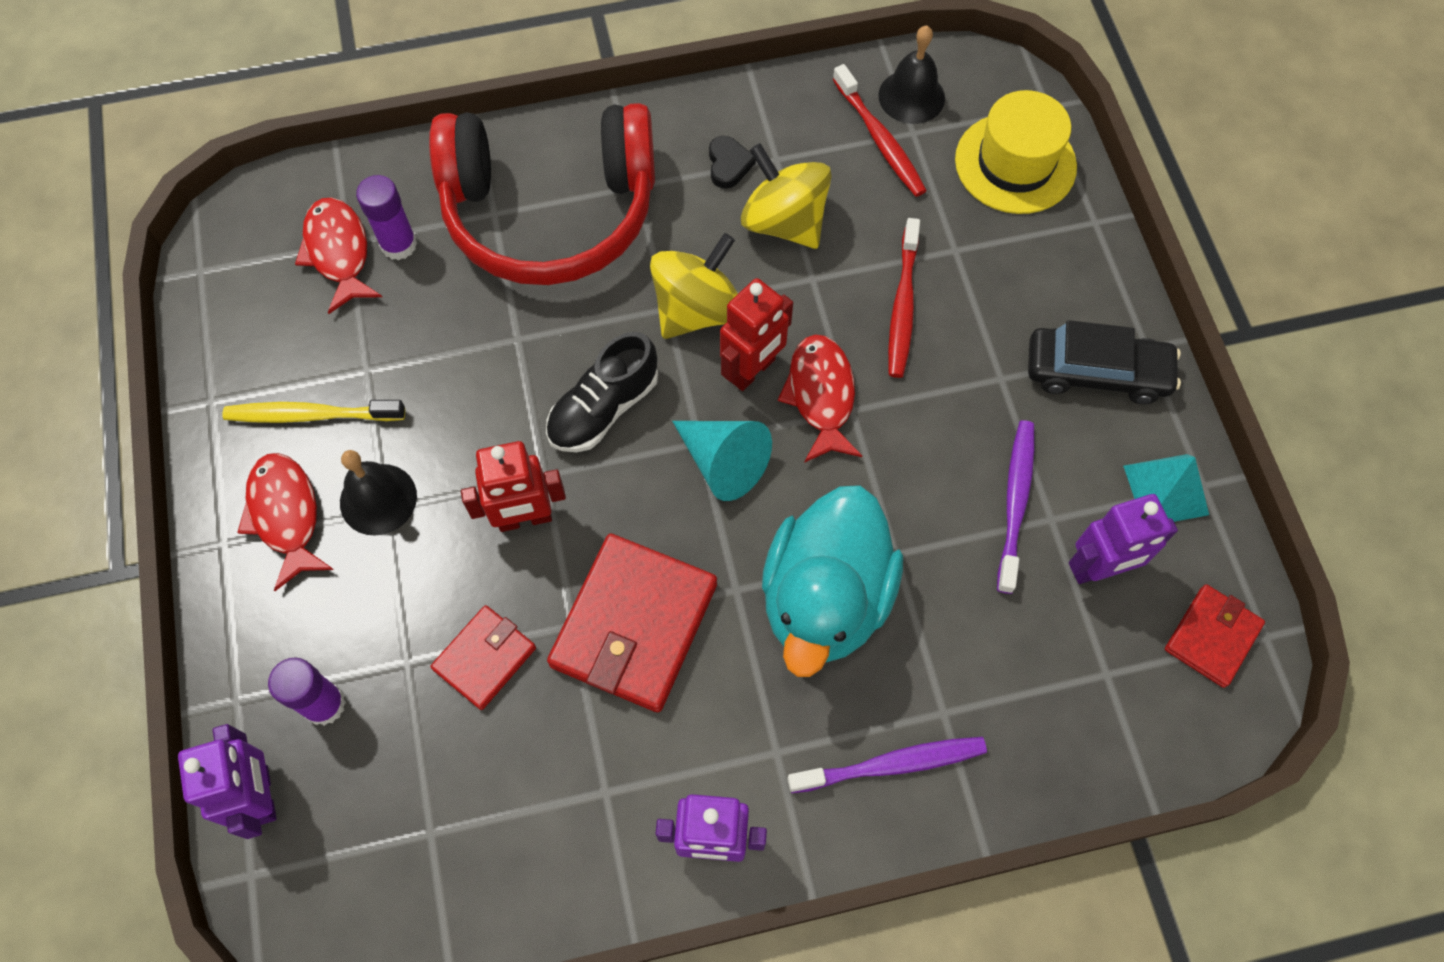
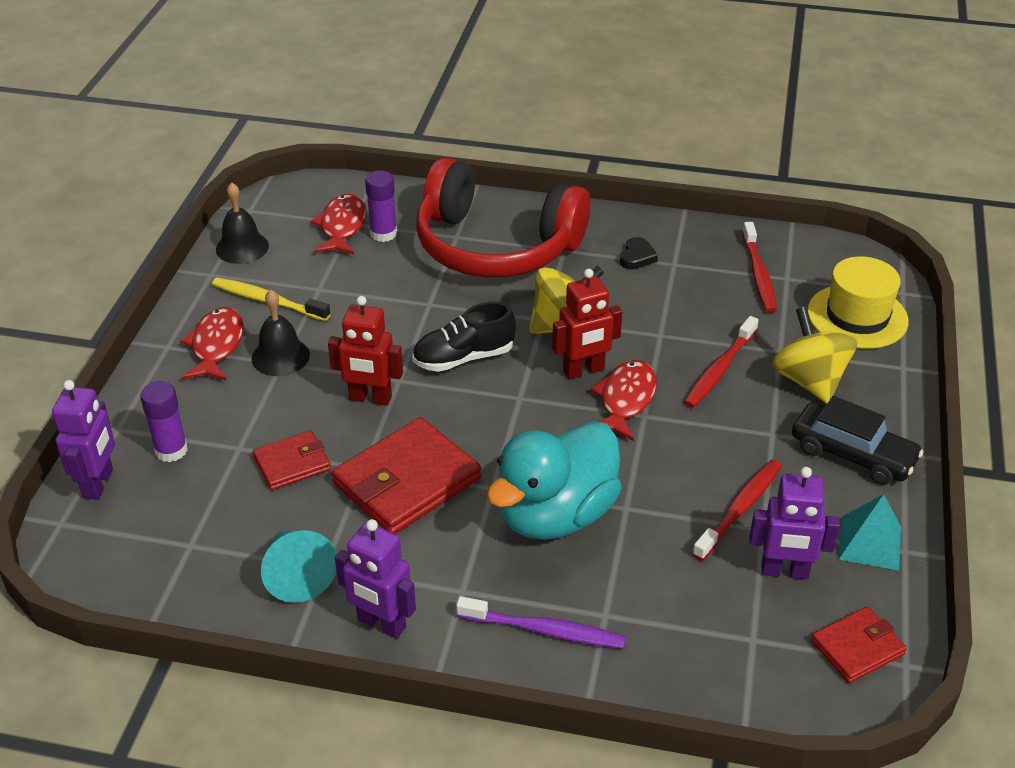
camera: 25 degrees right, 25 degrees down
(723, 462) = (529, 414): turquoise cone -> turquoise cone (297, 574)
(784, 221) = (658, 298): yellow spinning top -> yellow spinning top (809, 381)
(911, 96) = (797, 258): black bell -> black bell (242, 247)
(1015, 502) = (739, 509): purple toothbrush -> red toothbrush

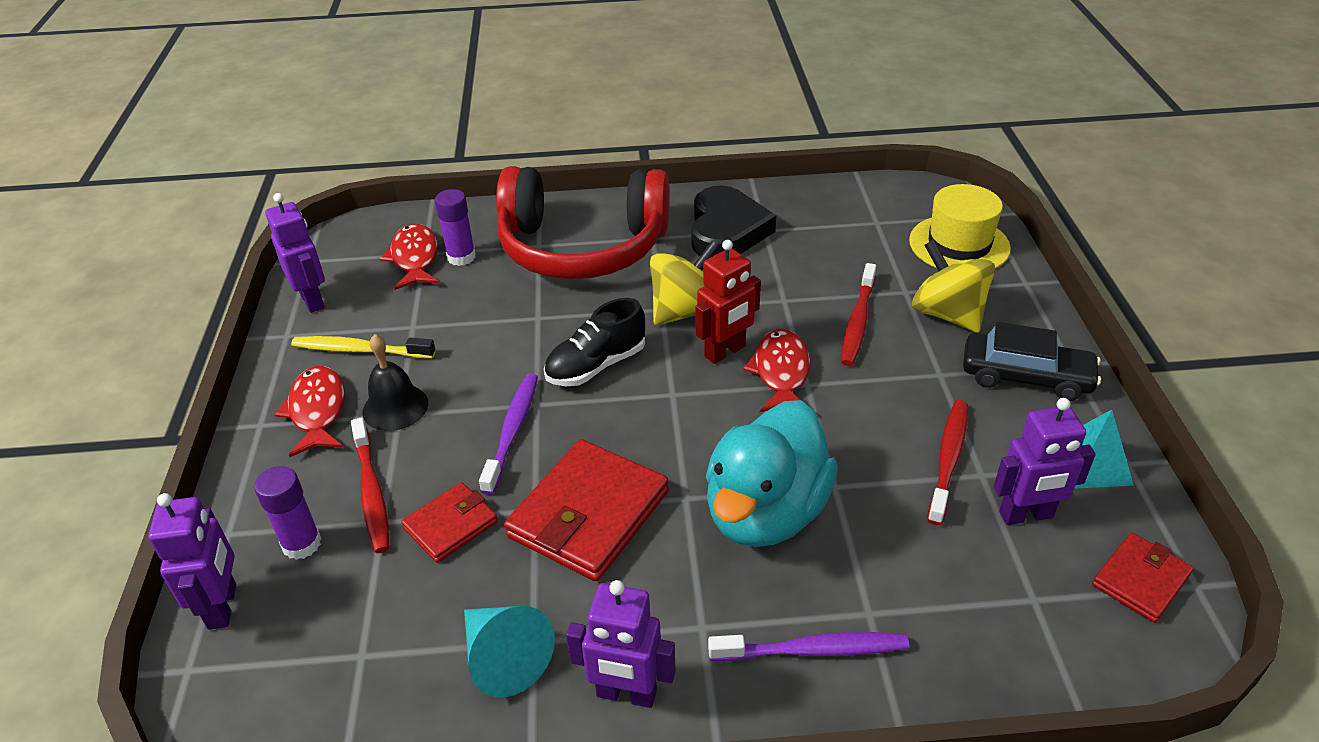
camera: 15 degrees left, 0 degrees up
(242, 247) = (312, 300): black bell -> purple robot
(370, 398) = (512, 431): red robot -> purple toothbrush
(637, 257) = (726, 230): black heart -> black heart, size x2.29
(758, 274) = (849, 224): red toothbrush -> red toothbrush (372, 492)

